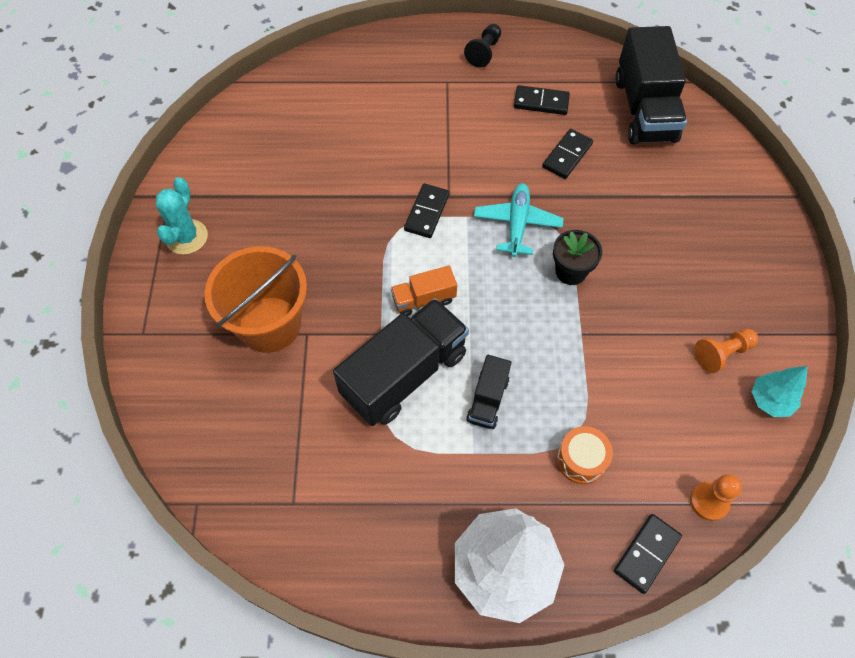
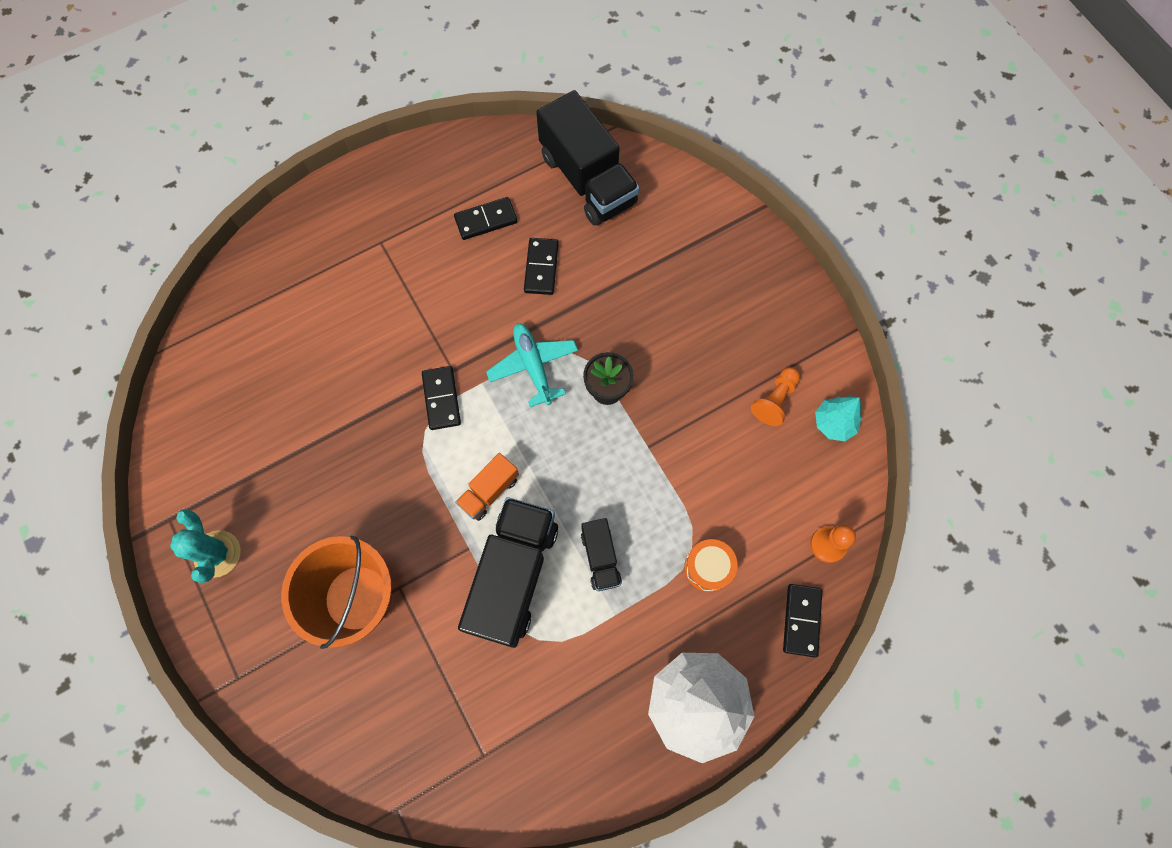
camera: 30 degrees left, 10 degrees up
(484, 52) = (399, 189): black pawn -> none

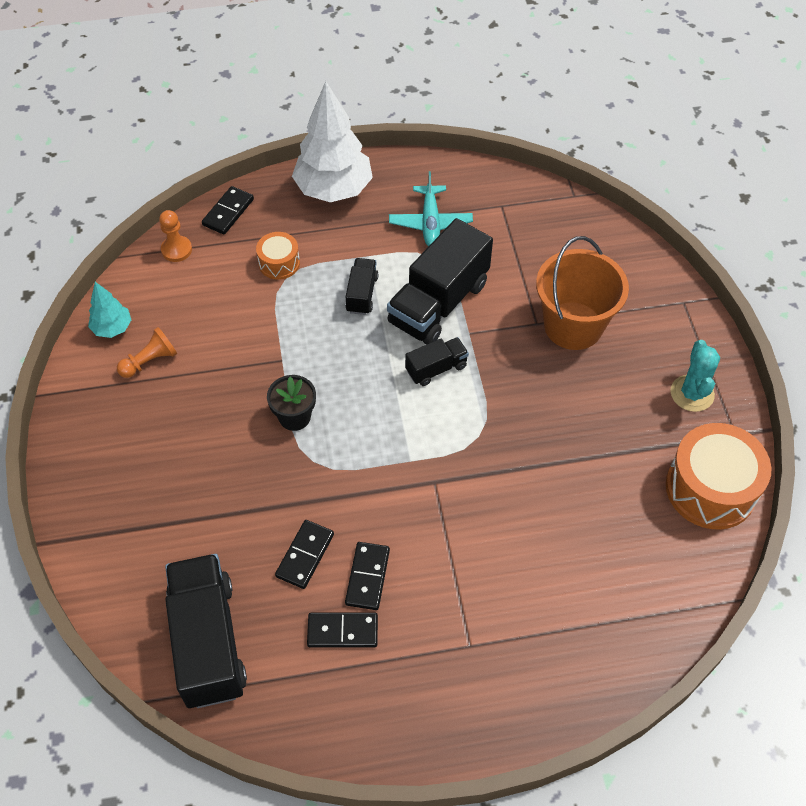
camera: 160 degrees left, 15 degrees down
(190, 450) = (710, 488): none -> orange drum
(441, 399) = (454, 458): black domino -> black domino (367, 577)
(489, 491) = (436, 368): orange truck -> black truck
(533, 366) = (354, 460): turquoise plane -> turquoise plane (430, 222)

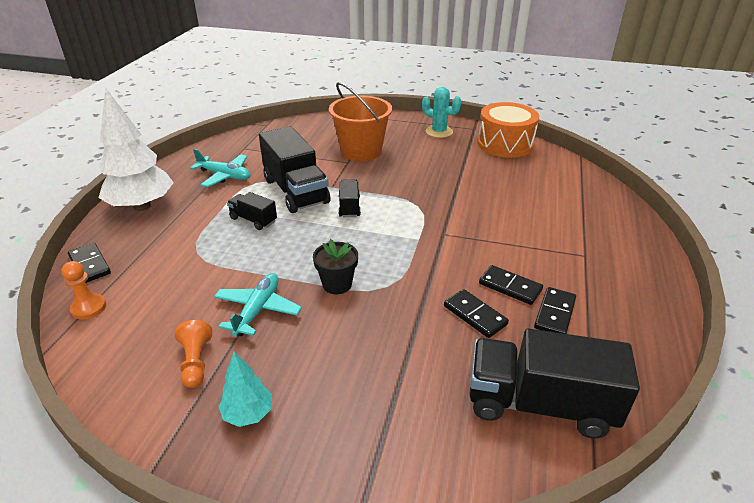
camera: 65 degrees left, 20 degrees down
(112, 328) = (126, 381): turquoise tree -> turquoise tree (248, 414)
(229, 371) = (258, 310): none -> turquoise plane
(279, 263) = (178, 251): orange drum -> none

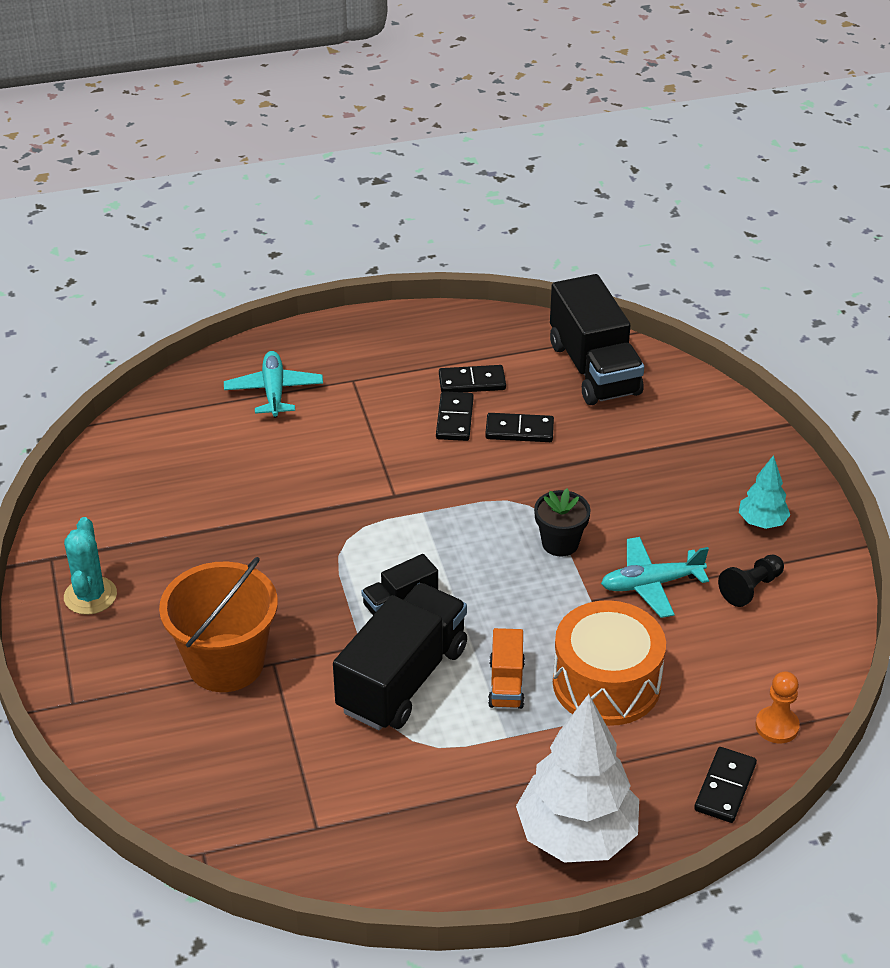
camera: 120 degrees left, 5 degrees up
(196, 362) = (750, 588): orange pawn -> black pawn
(225, 176) = (423, 792): turquoise plane -> turquoise plane (274, 391)
(253, 220) = (506, 684): black truck -> orange truck
(475, 315) = (519, 430): black domino -> black domino turned 75 degrees clockwise
(505, 144) = (94, 507): orange drum -> orange drum (606, 683)

